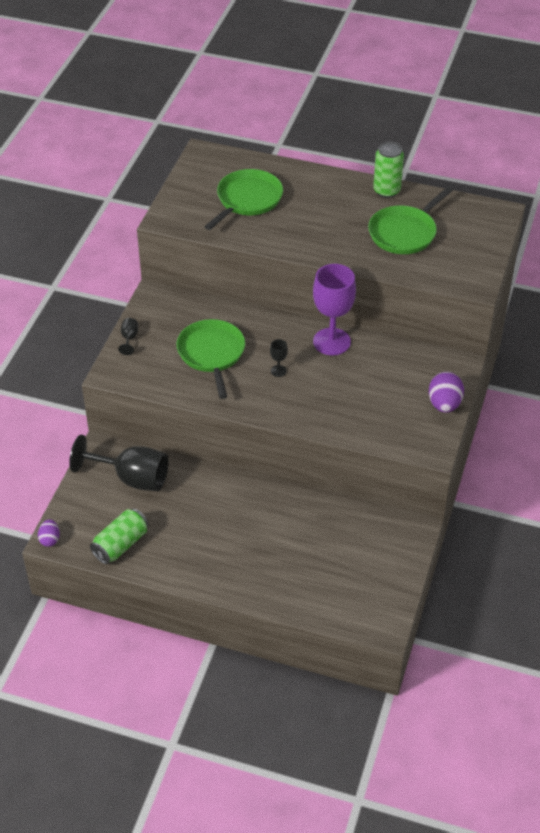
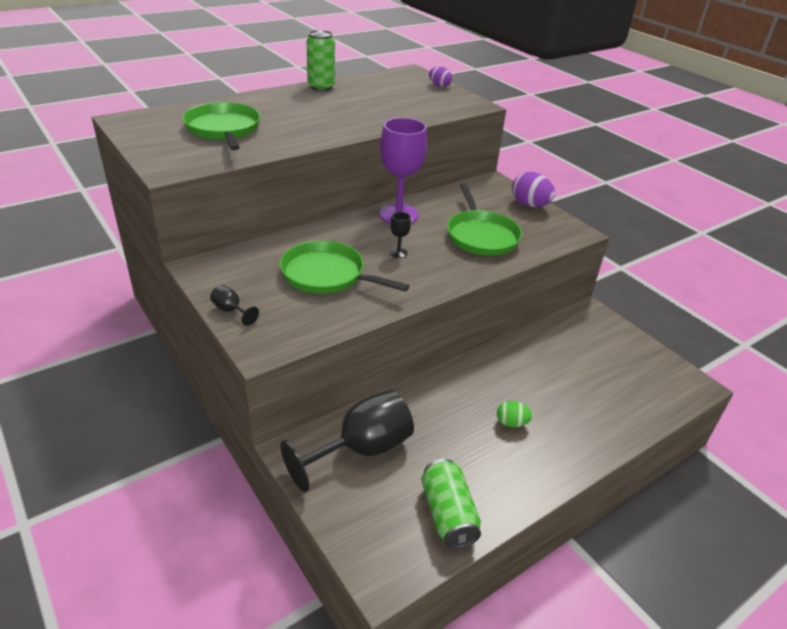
camera: 55 degrees left, 10 degrees down
(50, 539) = (379, 582): purple egg -> purple egg (439, 86)
(228, 538) = (511, 423): none -> green egg
(404, 233) = (379, 100): green pan -> green pan (481, 236)

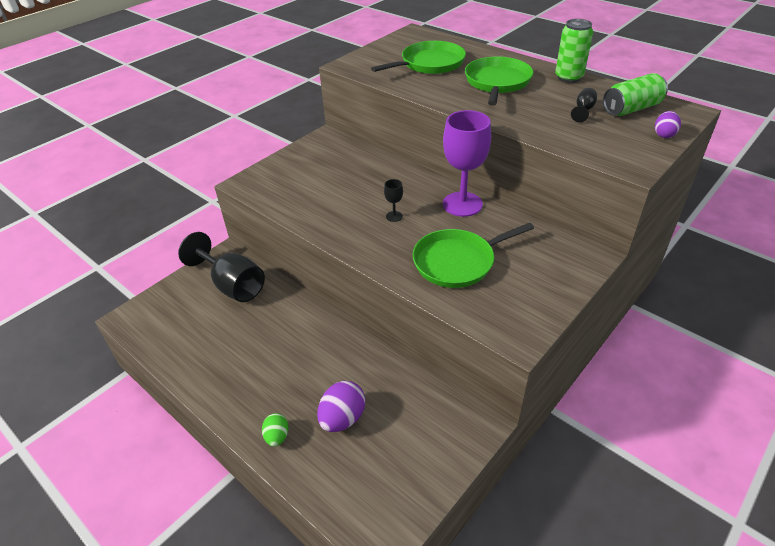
camera: 80 degrees right, 5 degrees up
(231, 311) = (281, 161): black goblet -> black goblet (583, 110)
(327, 275) = (342, 188): green pan -> green pan (497, 82)
(448, 514) = (178, 341): green can -> green can (631, 109)
(511, 423) = (278, 368): green egg -> green egg (277, 436)
(529, 205) = (556, 291): purple egg -> purple egg (342, 418)

